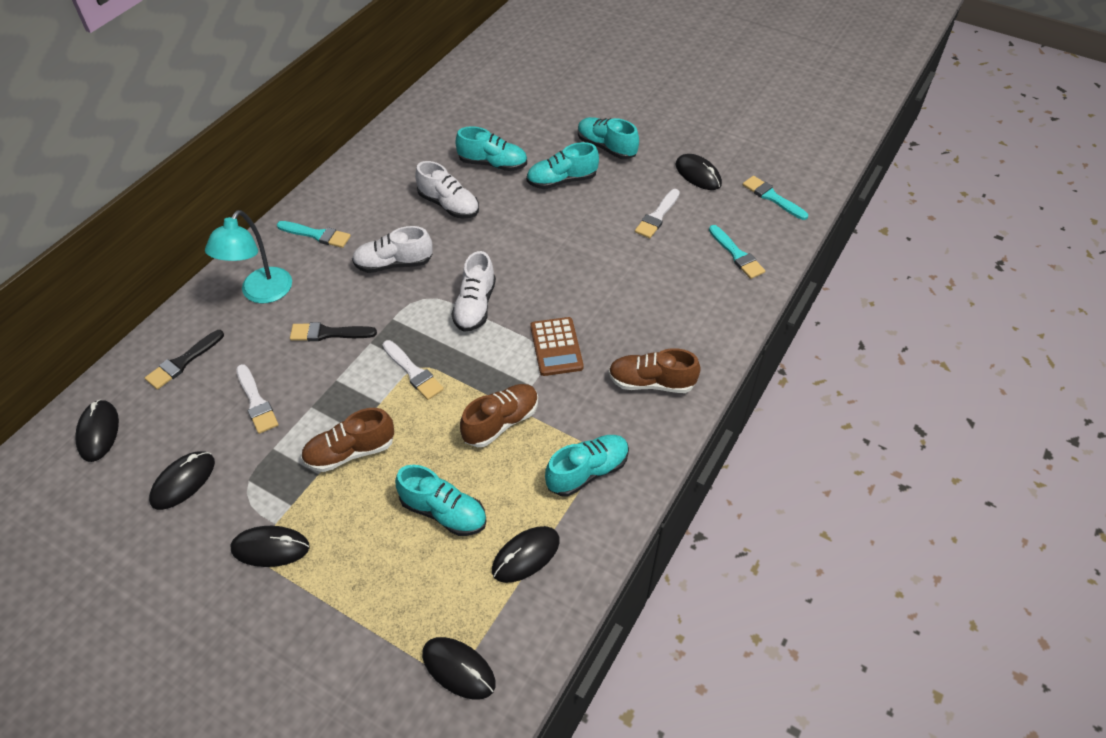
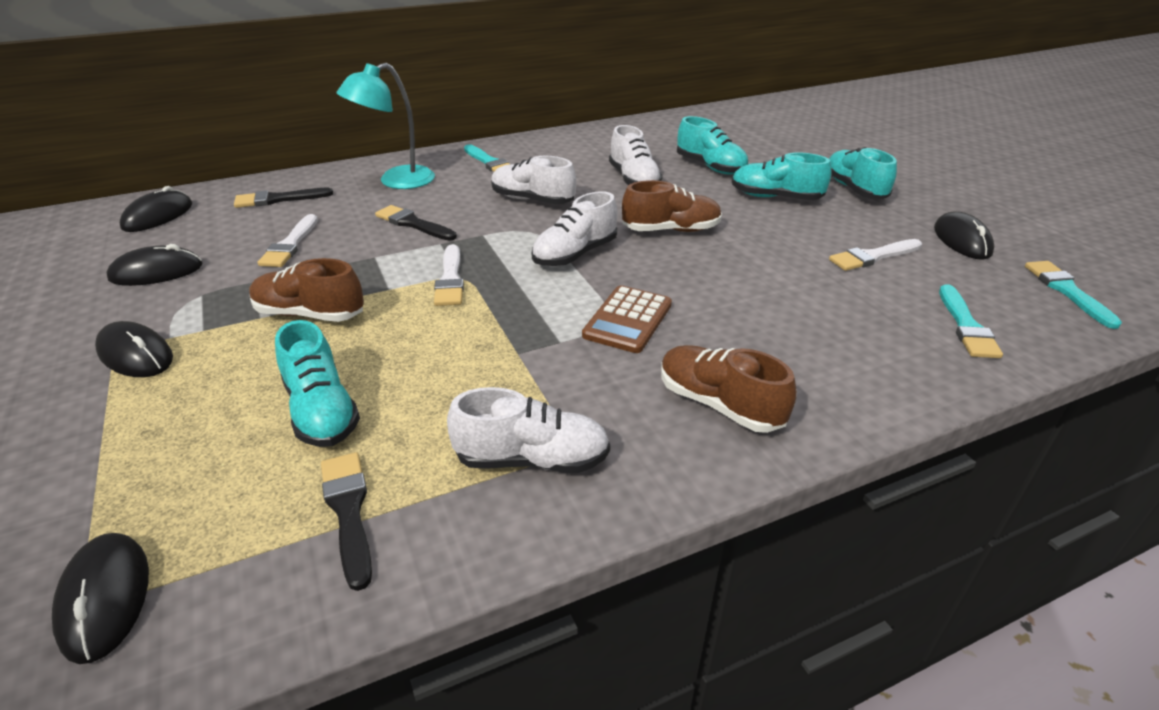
camera: 35 degrees right, 15 degrees down
(501, 422) = (486, 359): brown shoe -> brown shoe (671, 230)
(526, 555) = (348, 511): black mouse -> black brush
(587, 472) = (532, 459): turquoise shoe -> white shoe

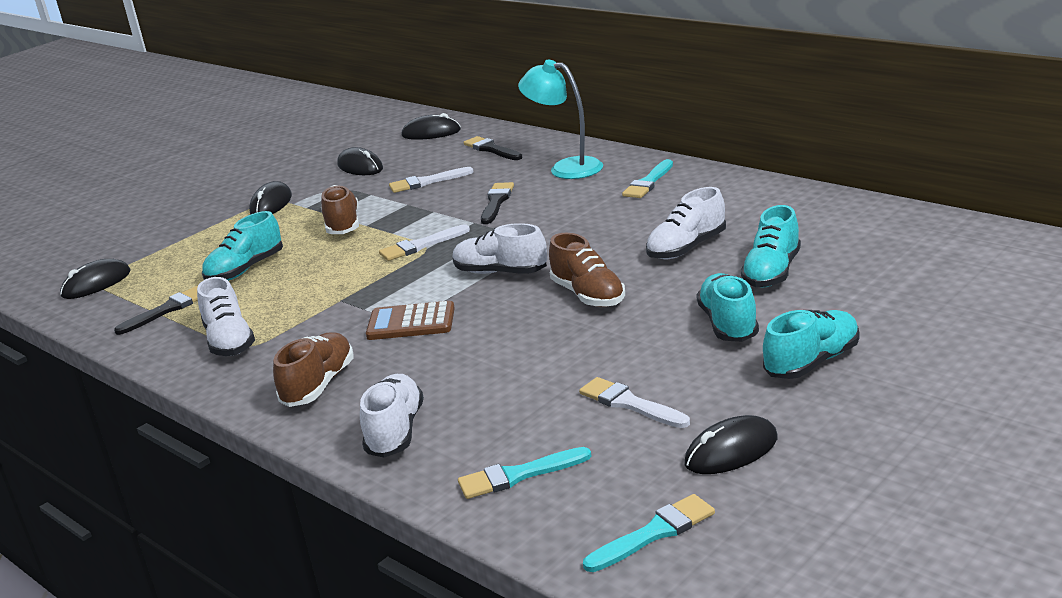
camera: 70 degrees right, 10 degrees down
(532, 200) = (588, 224): white shoe -> white shoe (395, 431)

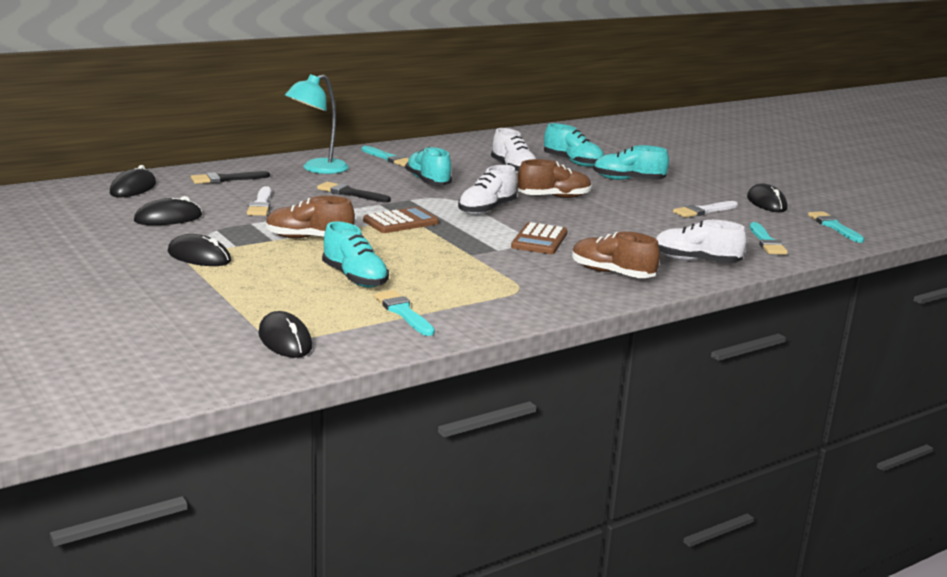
camera: 80 degrees left, 5 degrees down
(167, 310) = (403, 312): black brush -> turquoise brush
(229, 341) = (503, 294): white shoe -> none
(421, 245) = (400, 222): white brush -> brown calculator
(812, 362) = (687, 176): turquoise shoe -> turquoise shoe (428, 182)

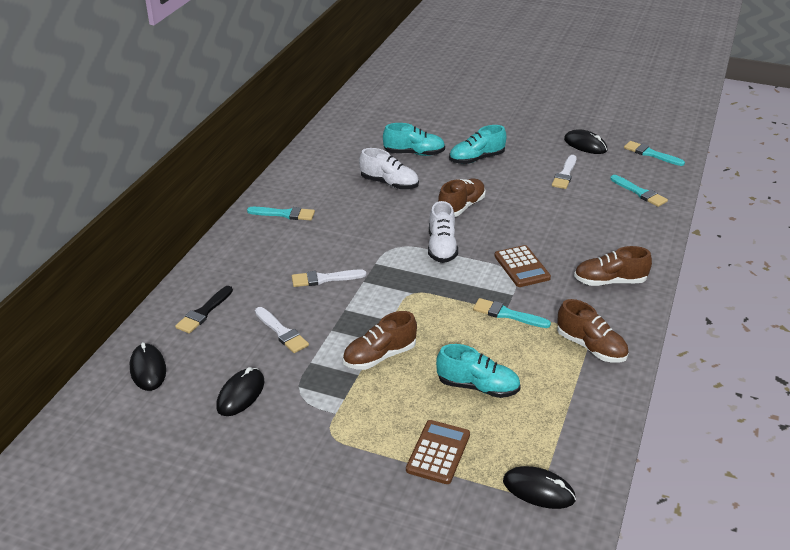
camera: 35 degrees left, 15 degrees up
(199, 257) = (339, 430): black mouse -> none
(317, 169) = (253, 258): turquoise lamp -> none
(350, 193) = (324, 279): black brush -> white brush
(400, 222) = (409, 297): brown calculator -> brown calculator (438, 452)
(403, 312) = (560, 407): turquoise brush -> turquoise brush (507, 314)
(428, 182) = (355, 232): turquoise shoe -> none
(507, 297) = (591, 347): none -> brown shoe
(696, 261) = (633, 238): white shoe -> none

